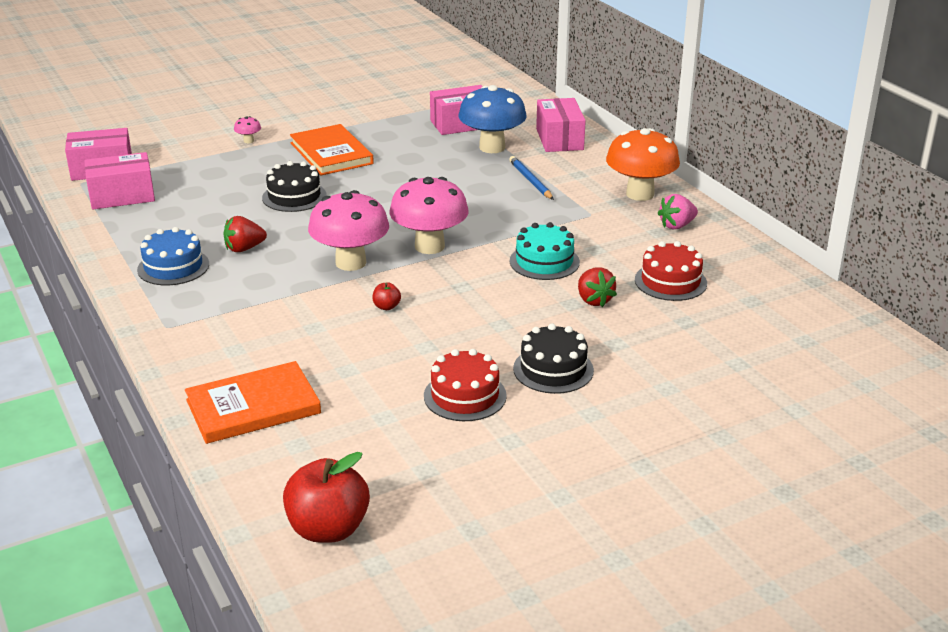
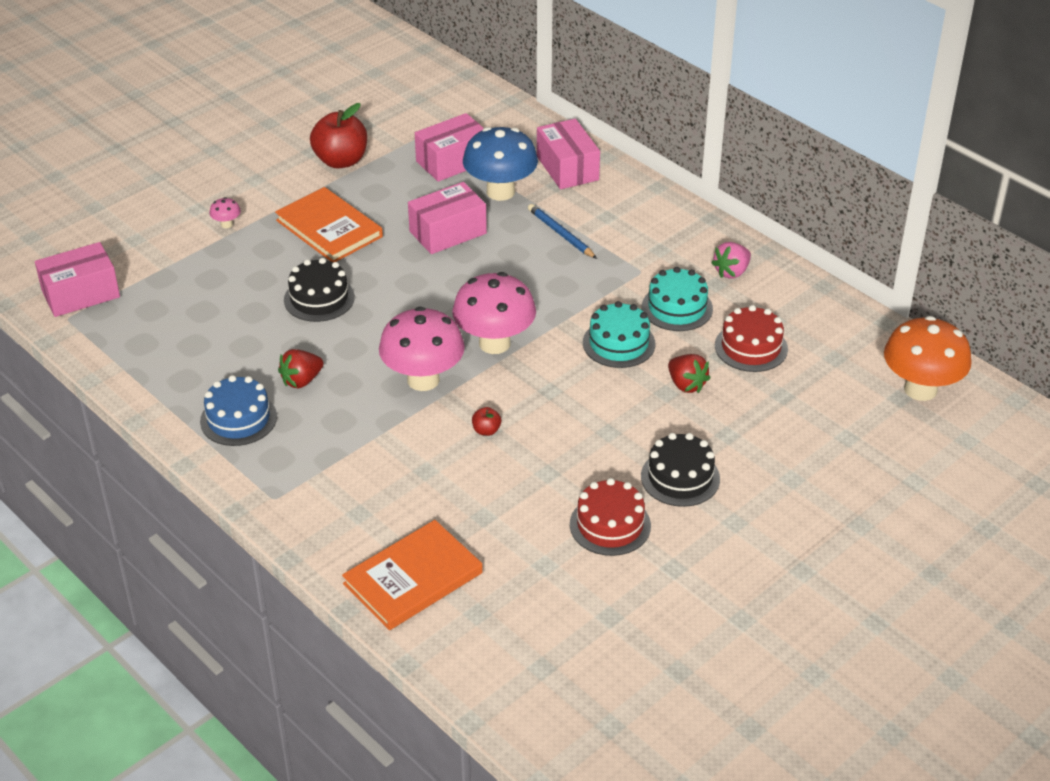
camera: 15 degrees left, 10 degrees up
(122, 196) = (127, 330): pink box -> pink box (448, 232)
(328, 529) = (550, 698): red apple -> red apple (341, 161)
(612, 244) = (677, 308): none -> turquoise cake
(640, 194) = (680, 234): orange mushroom -> orange mushroom (920, 389)

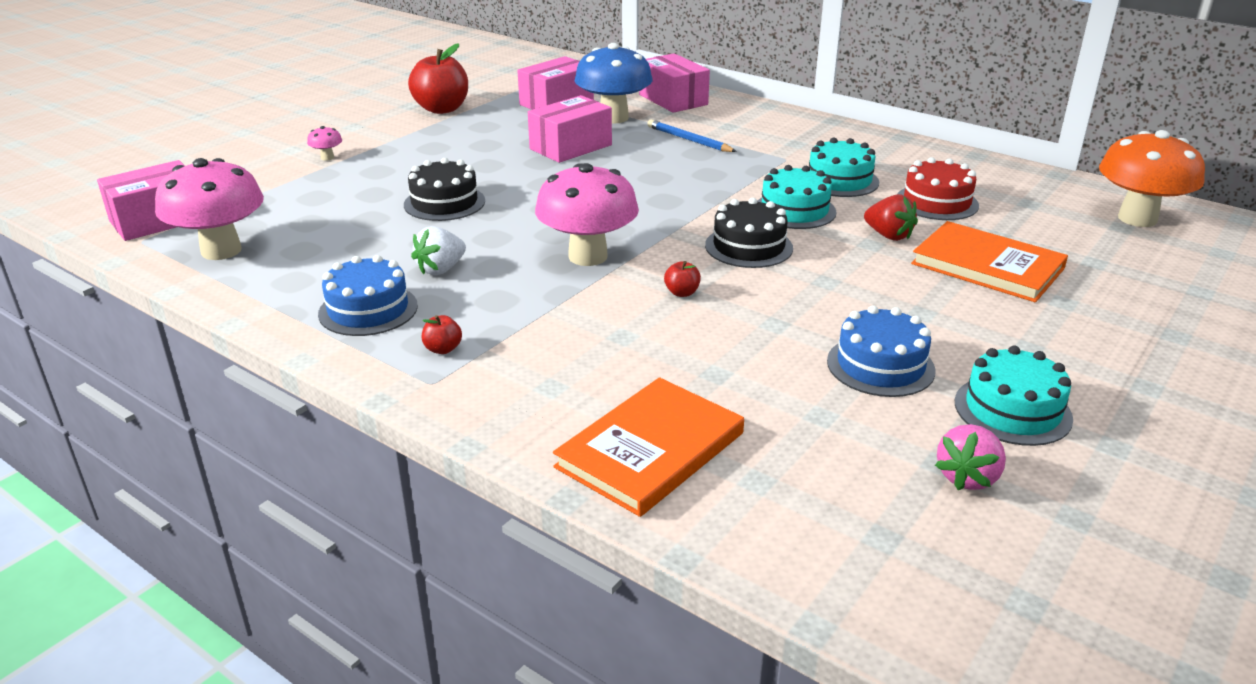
camera: 10 degrees left, 10 degrees down
(288, 467) = (443, 349): none -> red apple
(301, 380) = (441, 269): red strawberry -> white strawberry
(329, 228) = (442, 153): orange book -> orange book (987, 266)
(494, 343) = (657, 221): pink mushroom -> pink mushroom (221, 251)
(610, 525) = (880, 365): red cake -> blue cake
(680, 477) = (935, 313): black cake -> black cake (749, 246)
(687, 579) = (1012, 410): none -> turquoise cake
(731, 272) = (878, 152): pink strawberry -> pink strawberry (967, 477)

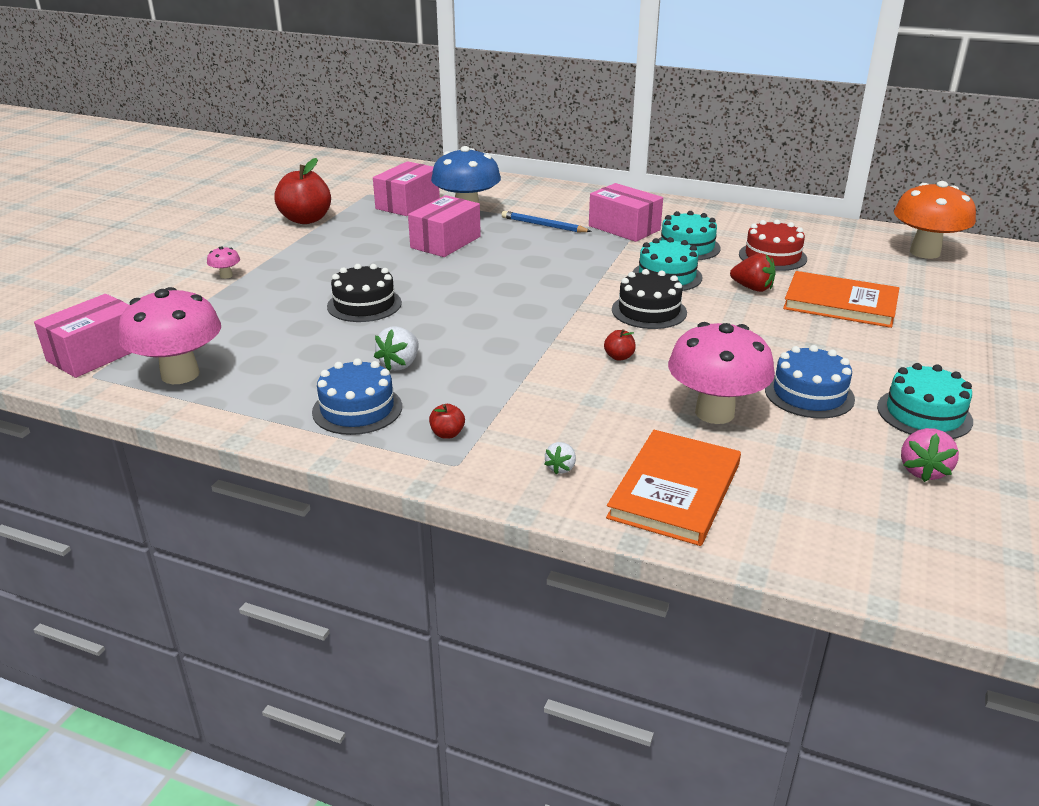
camera: 15 degrees left, 0 degrees up
(539, 404) = (561, 468): none -> white strawberry
(588, 256) = (521, 336): pink mushroom -> pink mushroom (714, 413)
(673, 99) = (508, 191): pink box -> pink box (624, 228)

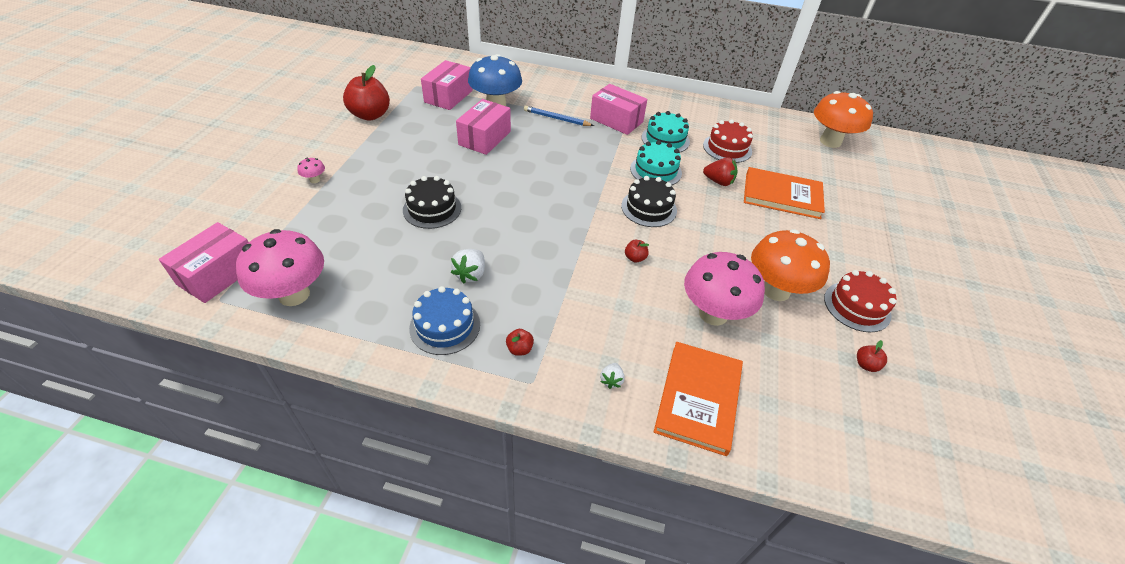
camera: 10 degrees left, 15 degrees up
(809, 394) = (776, 290): blue cake -> orange mushroom
(923, 471) = (866, 365): pink strawberry -> red apple
(924, 414) = (857, 306): turquoise cake -> red cake

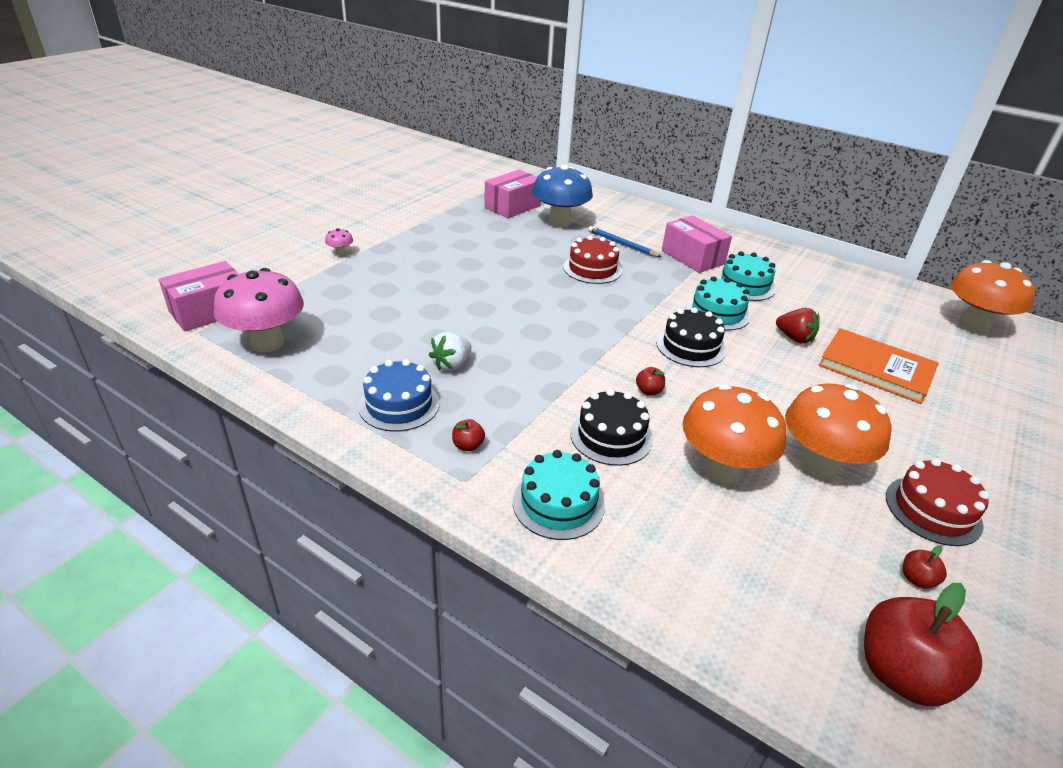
camera: 20 degrees right, 10 degrees down
(370, 115) = (424, 210): red apple -> red apple (901, 673)
(432, 209) = (442, 299): black cake -> black cake (611, 436)
(485, 138) = (532, 248): pink box -> none
(611, 380) = (558, 503): white strawberry -> turquoise cake
(698, 398) = (658, 551): orange book -> none
(713, 314) = (721, 469): pink mushroom -> orange mushroom
(727, 148) = (822, 307): red cake -> red cake (592, 269)

